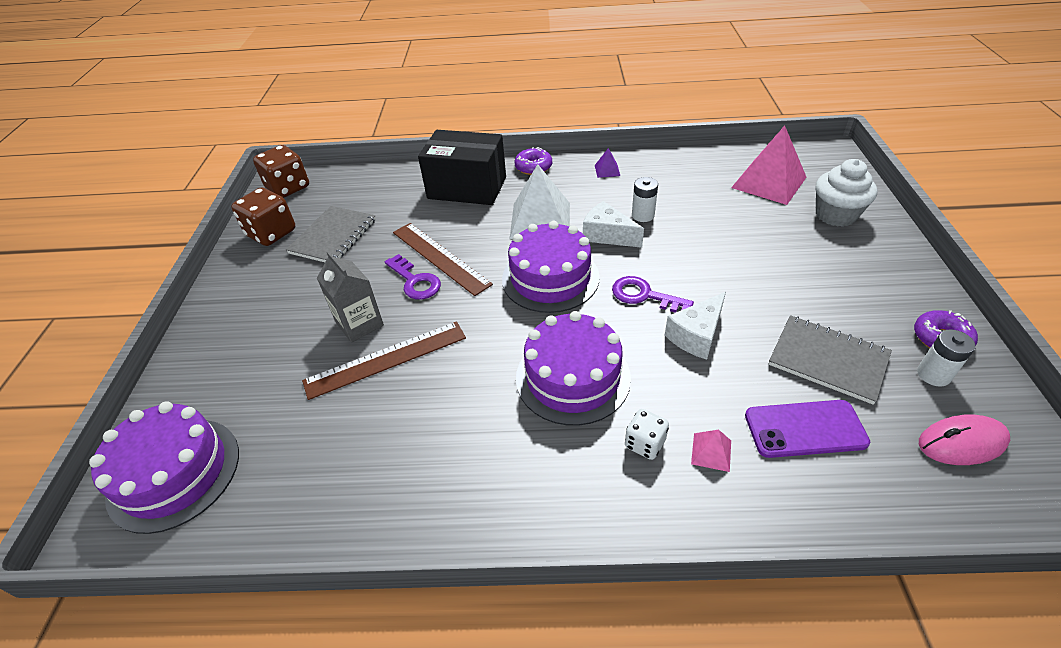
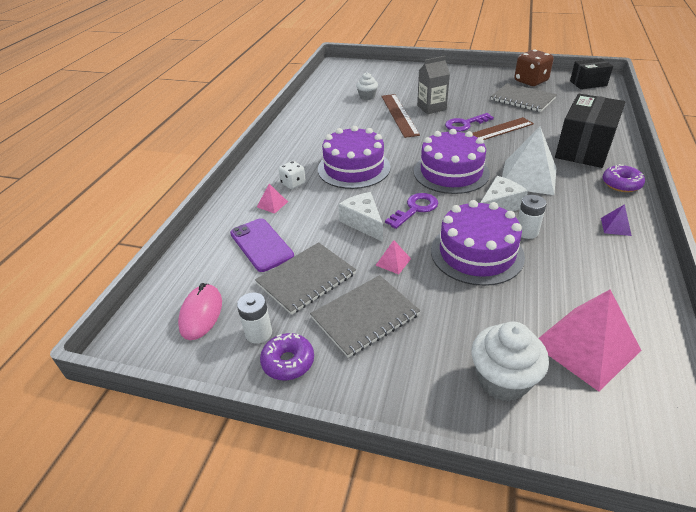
camera: 105 degrees right, 5 degrees down
(174, 473) = (356, 73): purple cake -> purple cake (477, 253)
(288, 188) = (588, 83): brown dice -> black box
(307, 422) = (367, 96): none -> white cupcake
(748, 296) = (393, 262): none -> pink pyramid
(805, 429) = (261, 245): purple phone -> purple phone turned 45 degrees counterclockwise
(840, 300) = (365, 316): none -> grey notebook

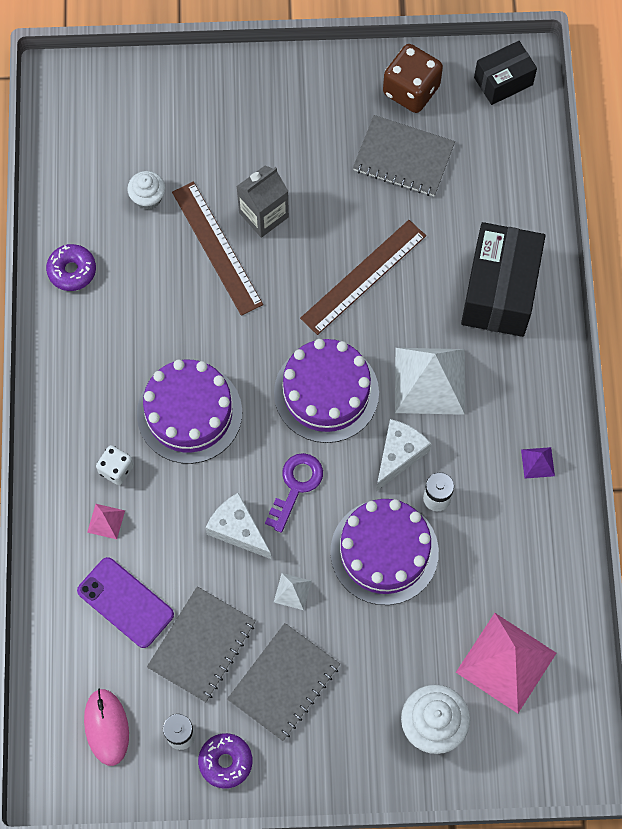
camera: 20 degrees left, 30 degrees up
(393, 262) = (292, 591): pink pyramid -> white pyramid
(465, 124) = (324, 257): purple key -> none
(621, 184) = (546, 370): purple donut -> purple donut (72, 270)

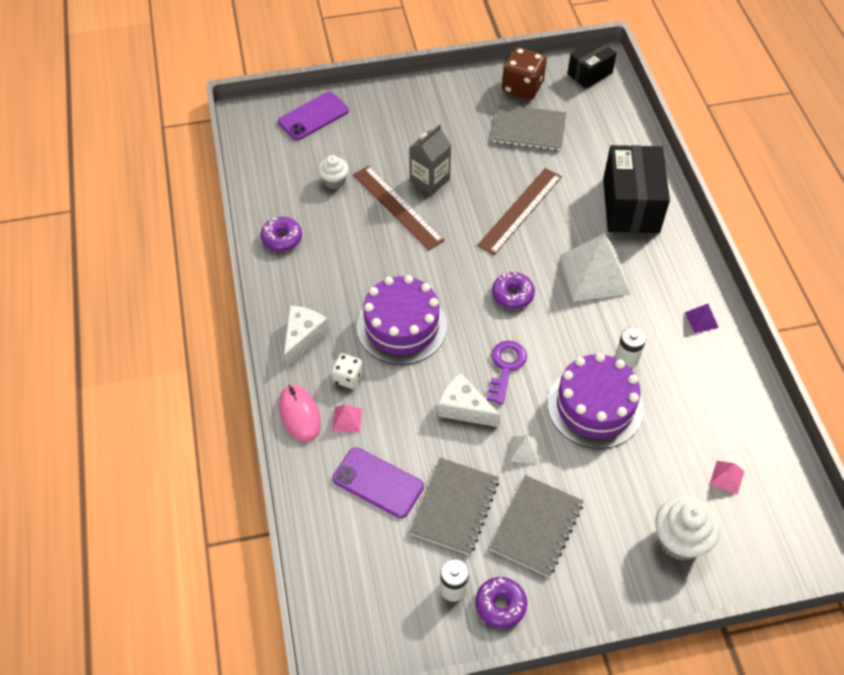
camera: 10 degrees left, 15 degrees down
(106, 727) = (382, 593): pink mouse -> pink mouse (299, 414)
(139, 95) = (313, 116): none -> purple phone
(326, 392) = (512, 295): purple cake -> purple donut
(399, 455) = (585, 331): white cheese -> white cheese (303, 338)
(506, 662) = (727, 477): pink pyramid -> pink pyramid, size x0.43

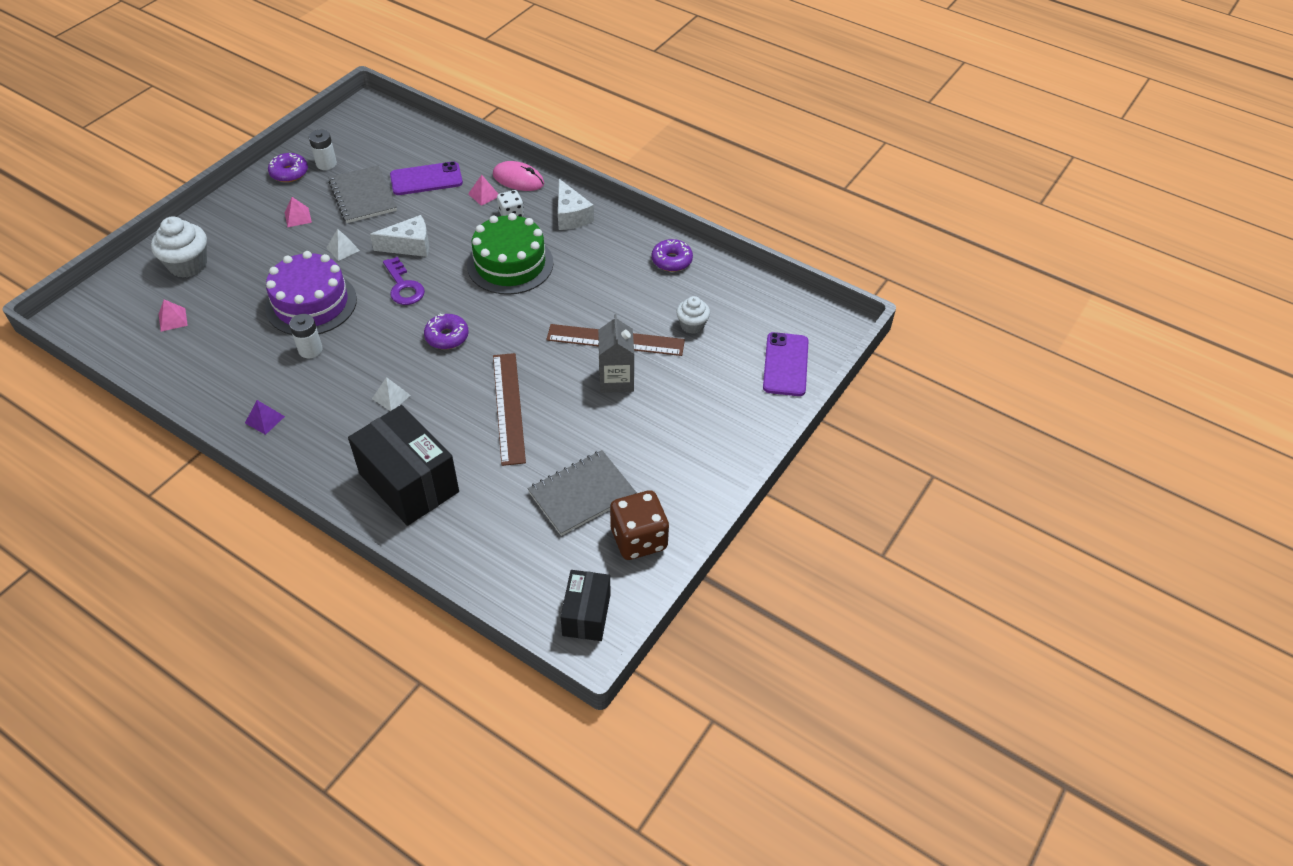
camera: 135 degrees right, 5 degrees down
(401, 326) = (510, 264): purple cake -> green cake
(536, 526) = (298, 217): grey notebook -> pink pyramid
(595, 274) = (391, 397): white pyramid -> white pyramid, size x0.43

